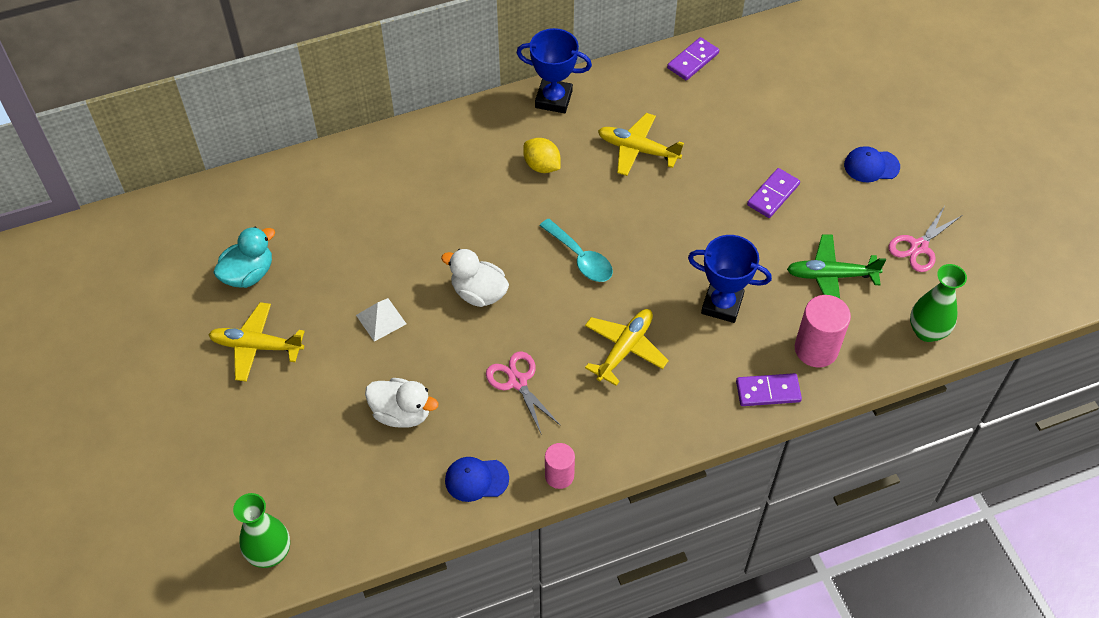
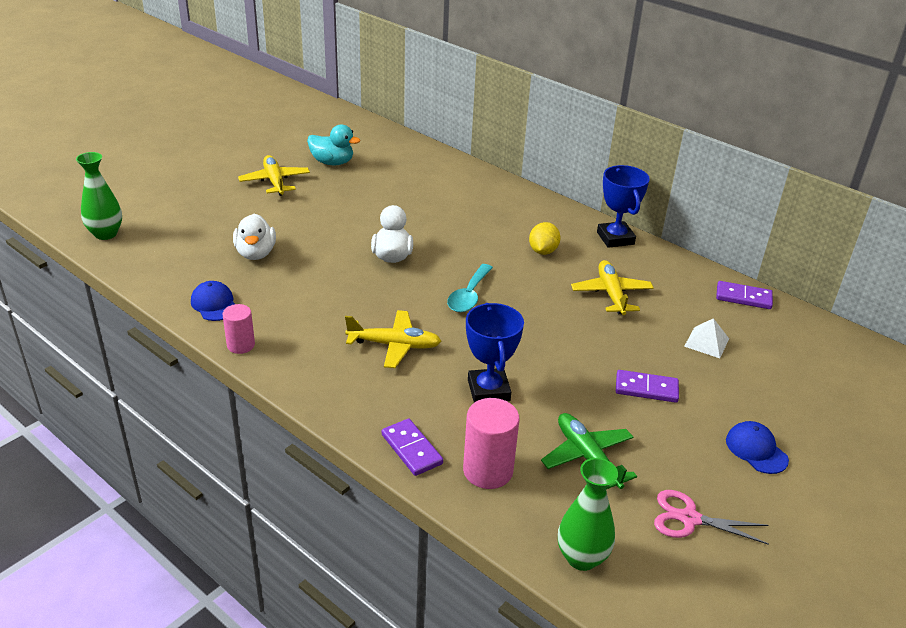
camera: 60 degrees right, 20 degrees down
(381, 319) = (334, 222): white pyramid -> white pyramid (706, 342)
(517, 382) = (320, 298): pink scissors -> none

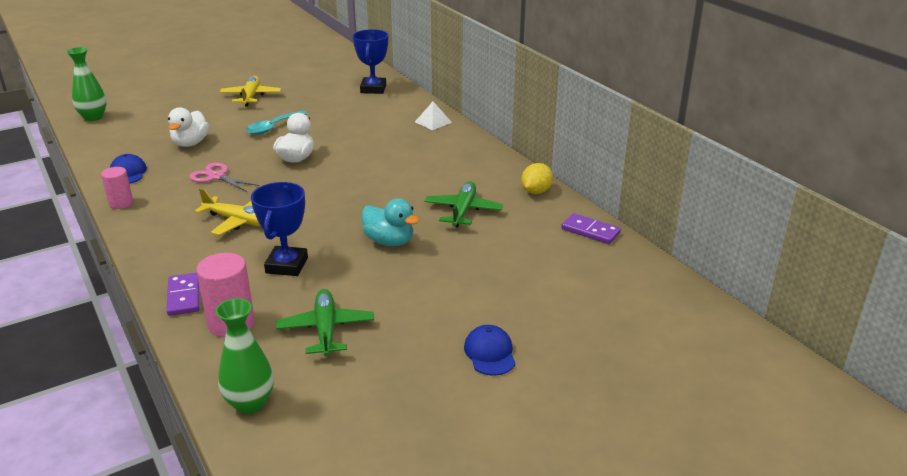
camera: 20 degrees right, 5 degrees down
(332, 162) = (309, 88): turquoise duck -> turquoise duck (389, 241)
(469, 296) = (334, 195): turquoise spoon -> turquoise spoon (272, 127)
(543, 251) = (430, 171): yellow lemon -> yellow lemon (536, 191)
(611, 294) = (463, 211): yellow plane -> green plane
(615, 238) = (506, 169): blue trophy -> blue trophy (373, 89)
(646, 388) = (428, 287): purple domino -> none
(689, 519) = (374, 394): pink scissors -> pink scissors (216, 176)
(706, 342) = (520, 261): white pyramid -> white pyramid (433, 122)

